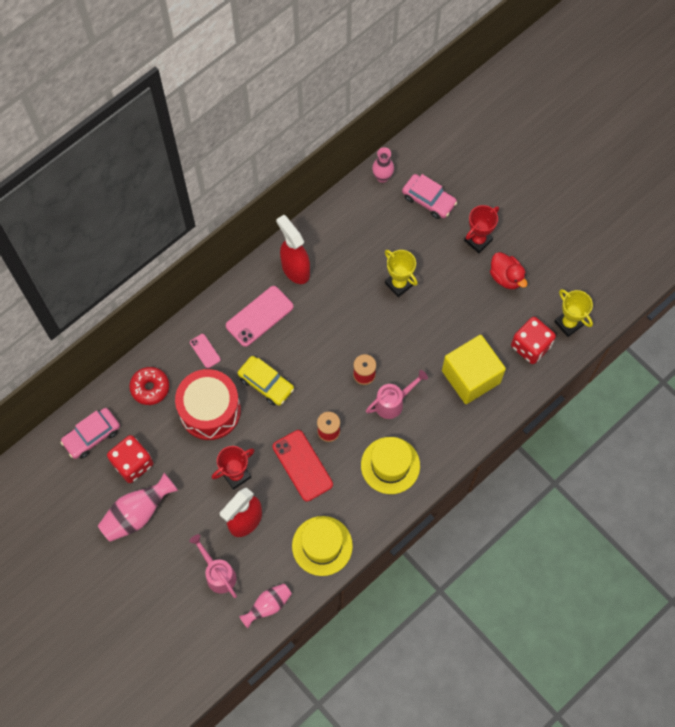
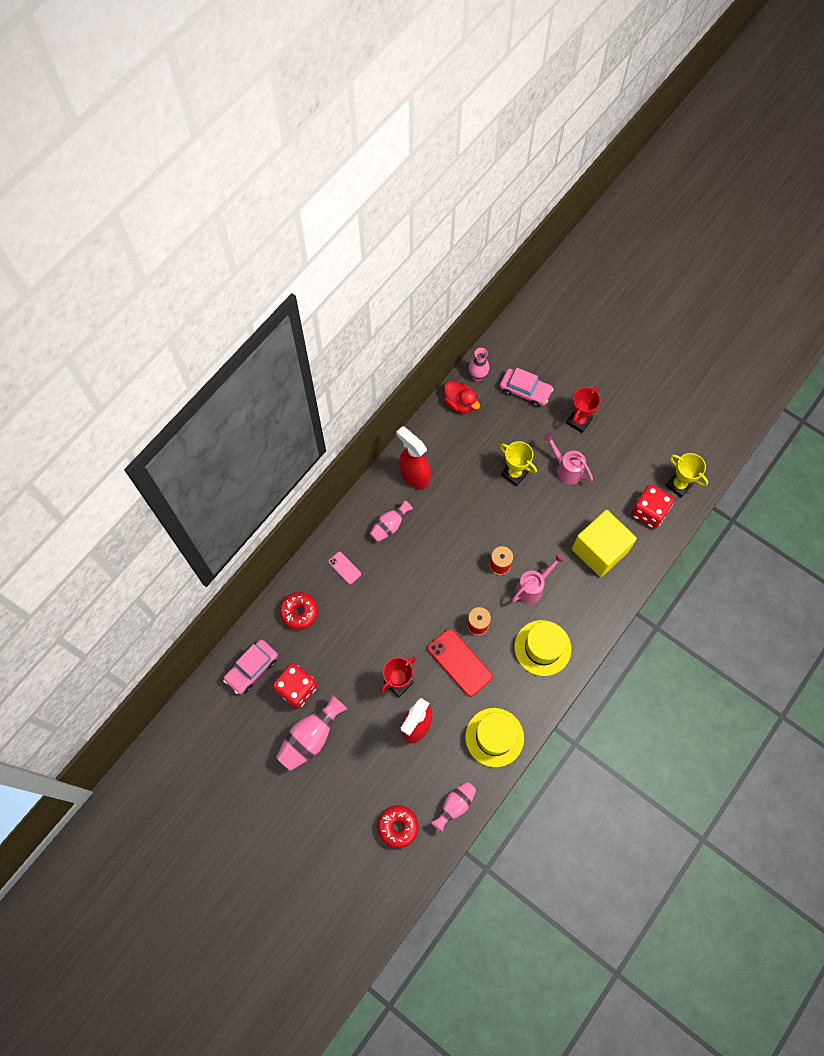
camera: 10 degrees left, 0 degrees up
(206, 616) = (398, 827): none -> red donut
(210, 410) = (361, 624): red drum -> none
(218, 574) = (400, 783): pink watering can -> pink watering can (566, 469)
(259, 316) = (389, 526): pink phone -> pink vase
(266, 383) = (409, 589): yellow car -> none
(506, 277) = (612, 451): red duck -> red duck (460, 403)

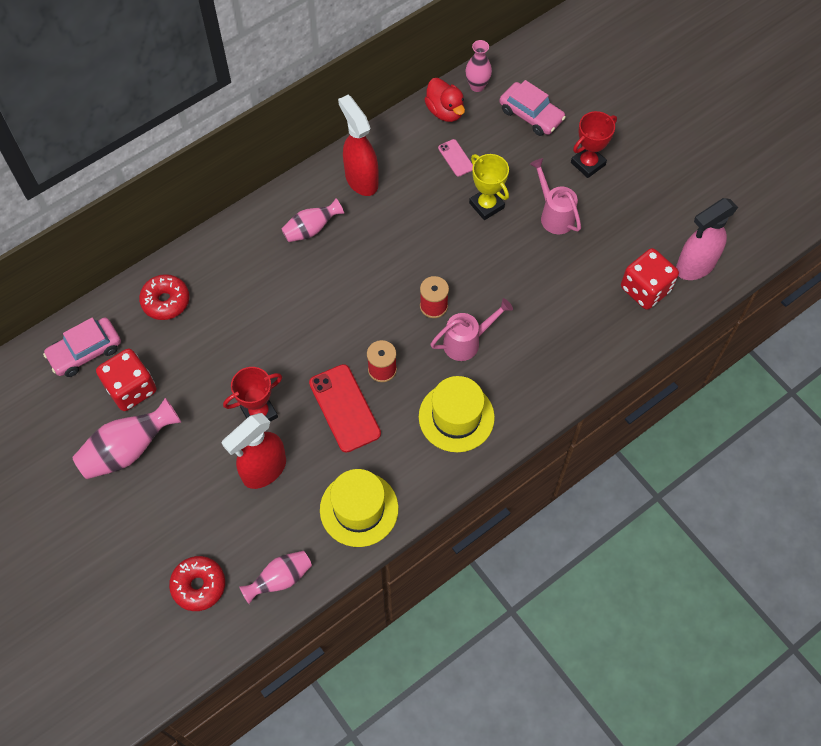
camera: 15 degrees right, 5 degrees down
(344, 568) = (239, 264): pink phone -> pink phone (456, 158)
(599, 550) = (567, 319): yellow cube -> none
(678, 485) = (694, 266): yellow trophy -> pink spray bottle

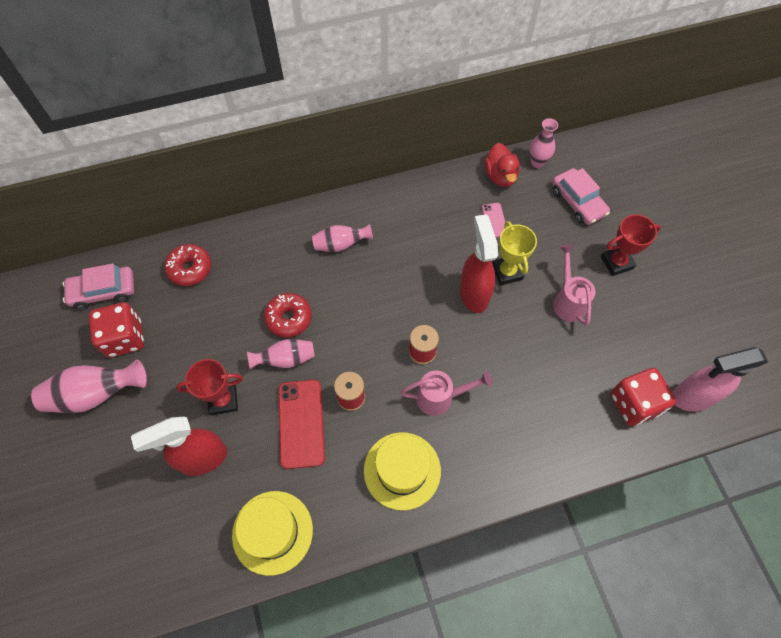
camera: 20 degrees right, 0 degrees up
(199, 585) = (93, 554): red donut -> red donut (289, 318)
(280, 579) = (169, 578): pink vase -> pink vase (285, 359)
(361, 179) = (402, 214): red spray bottle -> red spray bottle (473, 293)

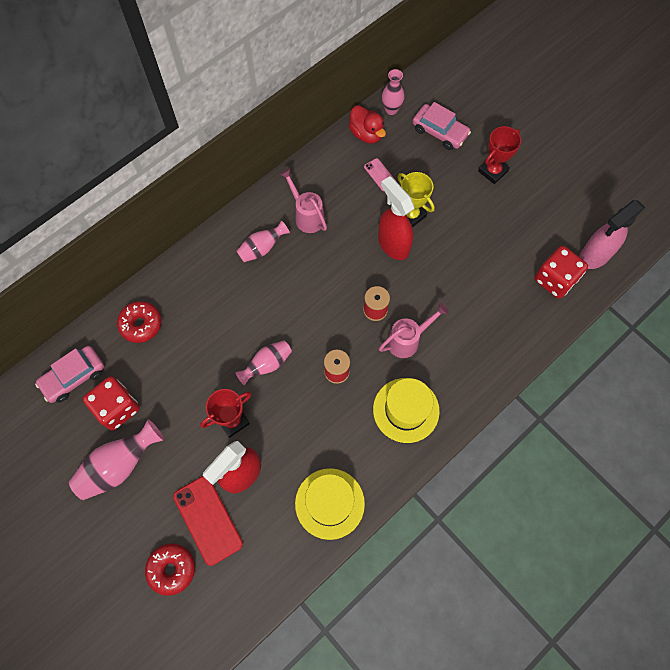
camera: 25 degrees left, 5 degrees up
(289, 318) = (251, 330): red donut -> red donut (172, 569)
(301, 423) = (307, 410): red phone -> red phone (208, 519)
(568, 301) = (469, 219): pink watering can -> pink watering can (307, 216)

